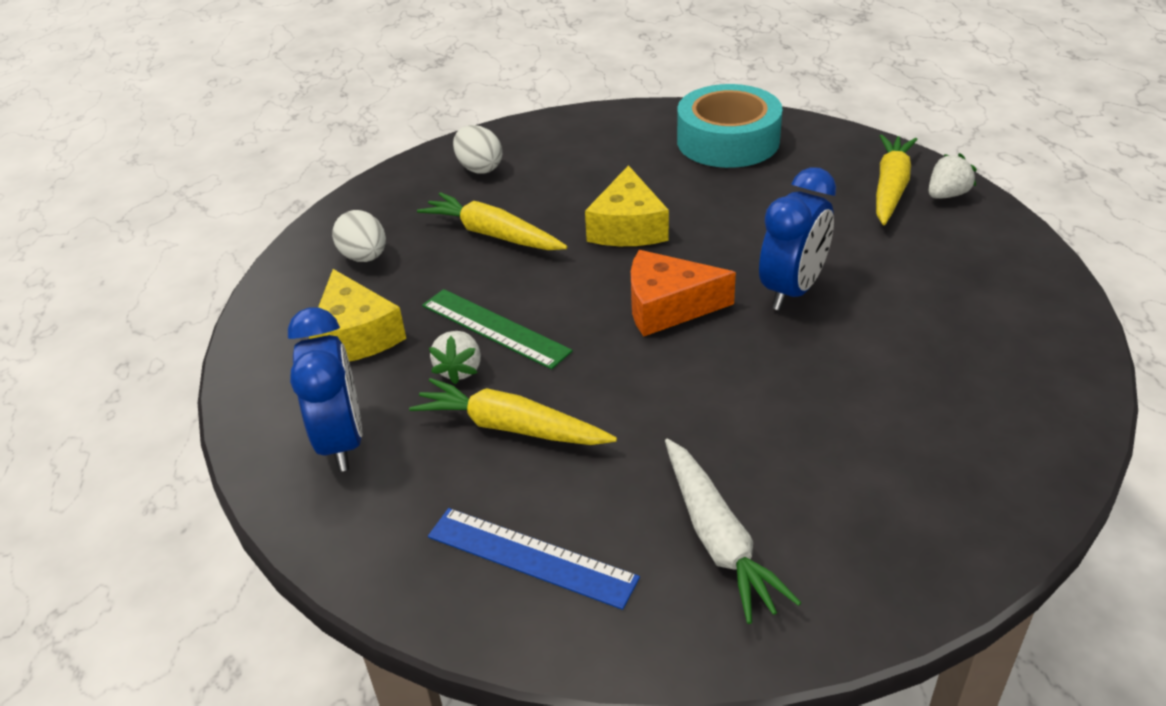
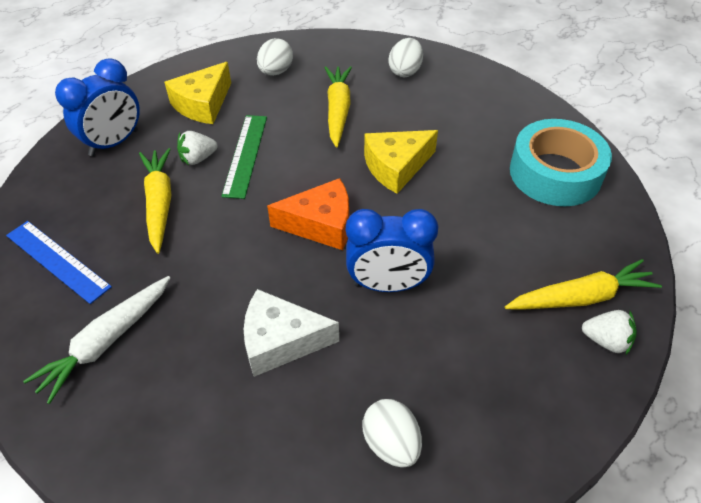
camera: 55 degrees right, 10 degrees up
(531, 557) = (57, 260): blue ruler -> blue ruler turned 45 degrees counterclockwise
(667, 306) = (321, 224): orange cheese -> orange cheese turned 120 degrees clockwise
(816, 389) = (281, 341): none -> white cheese
(990, 355) = (391, 443): none -> white egg

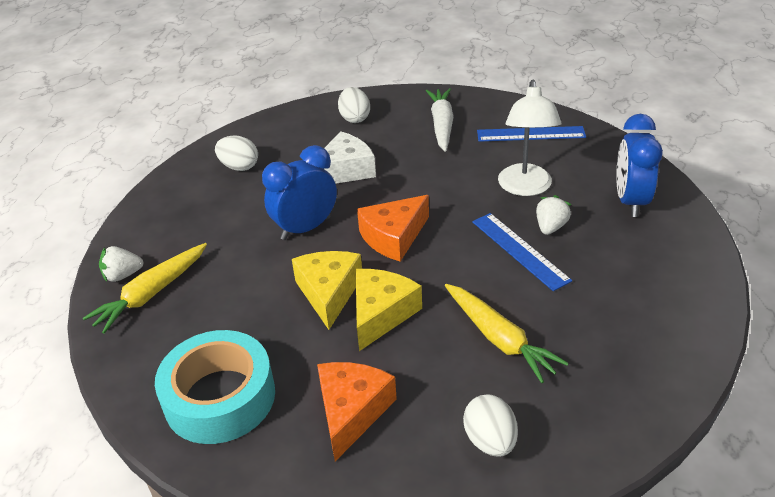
camera: 145 degrees right, 10 degrees down
(159, 203) = (525, 188): yellow carrot -> white lamp
(203, 104) = (625, 269): yellow cheese -> yellow cheese (329, 293)
(245, 155) = (519, 250): green ruler -> blue ruler
(276, 72) = (621, 345): white egg -> white egg (354, 118)
(470, 121) = (352, 411): none -> orange cheese

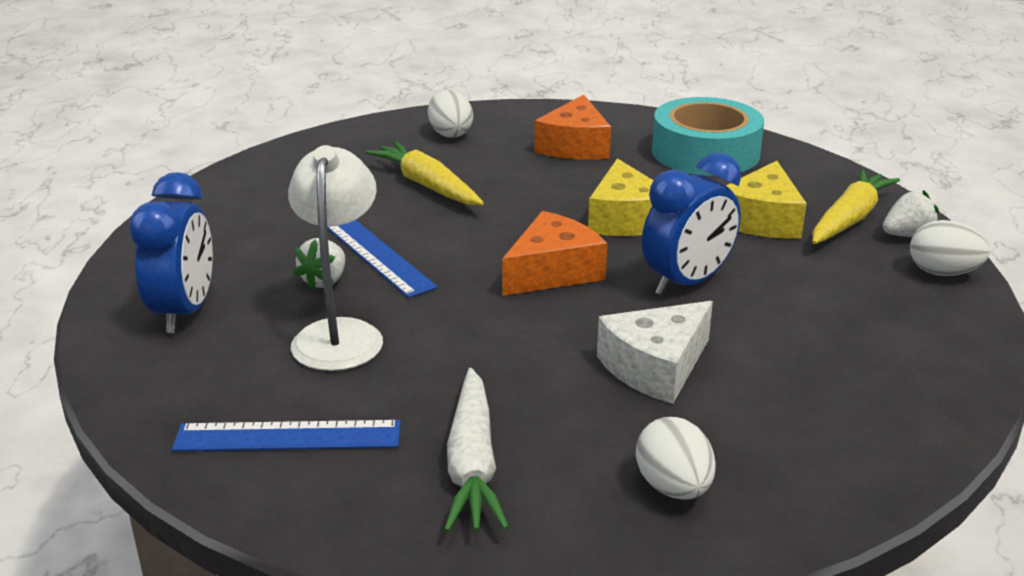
camera: 175 degrees right, 10 degrees down
(239, 167) = (861, 378): white egg -> white egg (942, 273)
(381, 314) = (558, 203): yellow cheese -> yellow cheese (762, 220)

